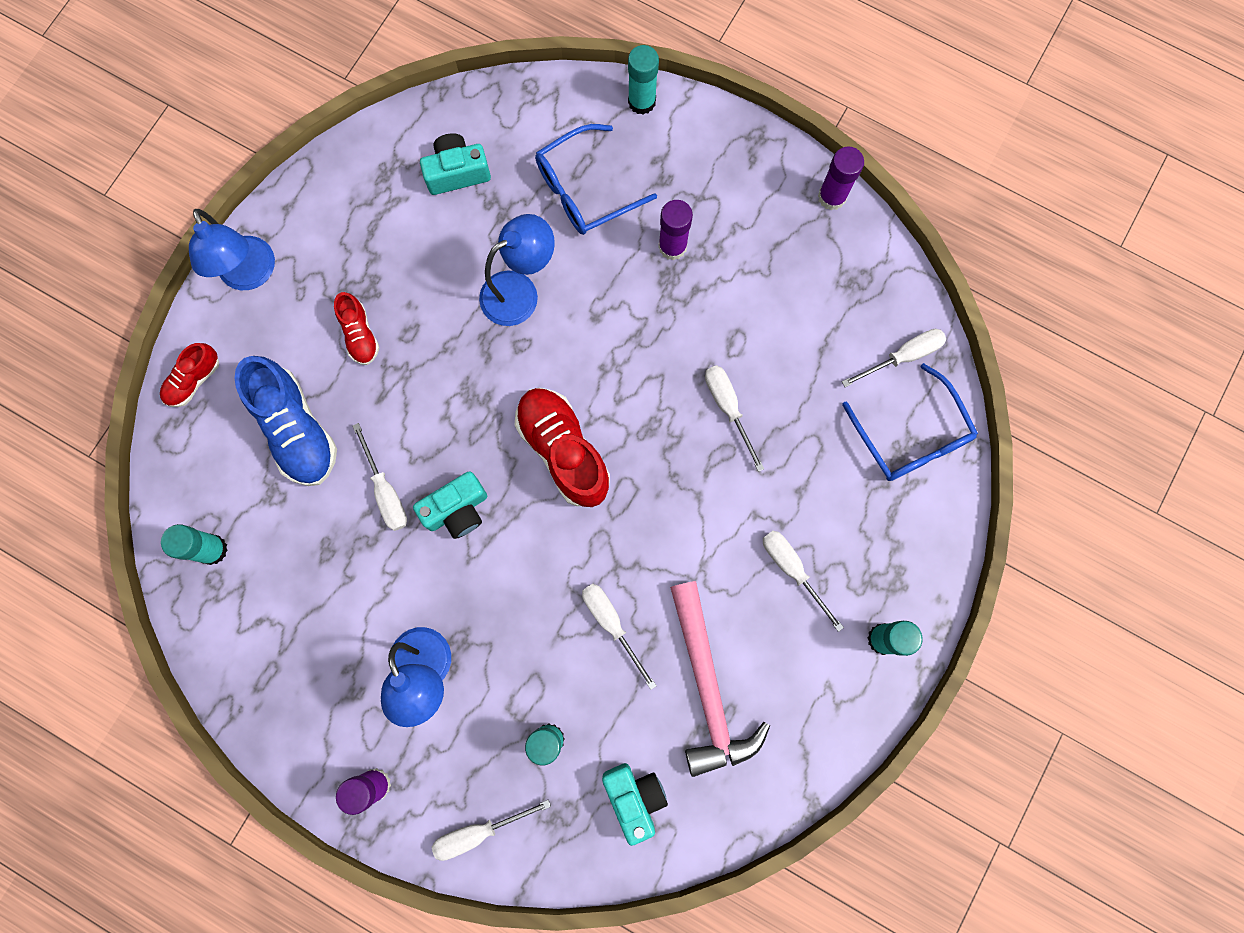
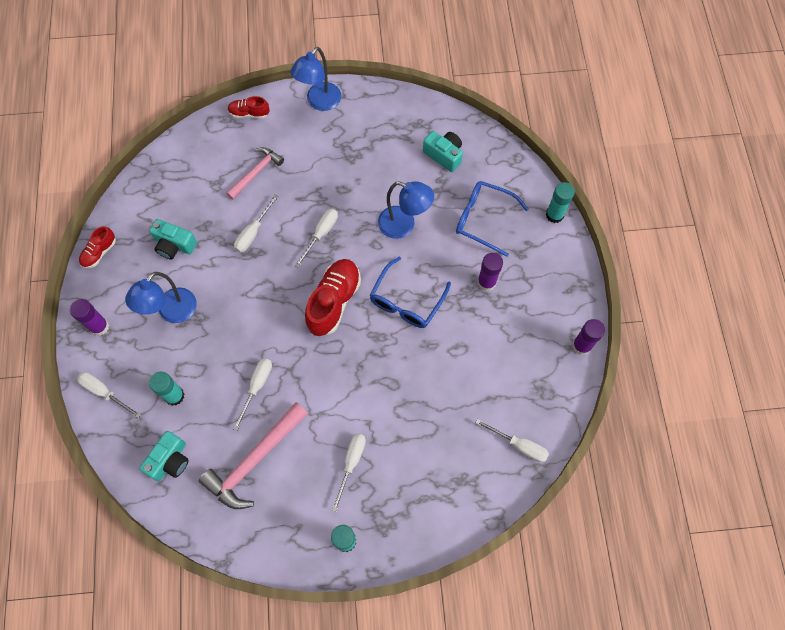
camera: 55 degrees right, 10 degrees down
(212, 549) = (171, 176): turquoise glue stick -> none
(296, 429) = (256, 172): blue shoe -> pink hammer
(360, 334) = (325, 168): red shoe -> red shoe (99, 252)
(457, 510) = (266, 271): turquoise camera -> turquoise camera (174, 245)
(728, 408) = (418, 369): white screwdriver -> white screwdriver (321, 234)
(911, 436) = (476, 480): blue glasses -> blue glasses (406, 301)

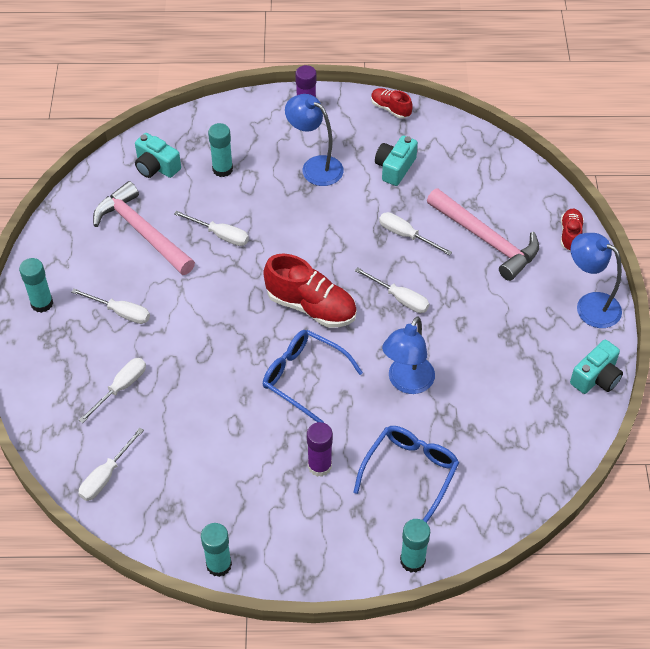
camera: 95 degrees right, 15 degrees down
(104, 392) = (235, 117): white screwdriver -> white screwdriver (121, 388)
(256, 172) = (486, 240): pink hammer -> pink hammer, size x1.61
(444, 155) = (510, 437): turquoise camera -> turquoise camera (596, 377)
(581, 346) = (219, 565): purple glue stick -> turquoise glue stick

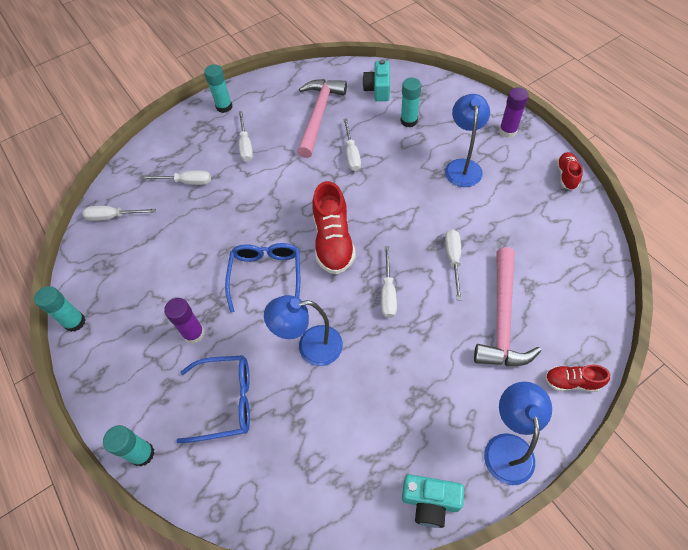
camera: 60 degrees right, 5 degrees up
(395, 168) = (512, 213): turquoise camera -> none
(570, 235) = (572, 382): red shoe -> red shoe turned 150 degrees counterclockwise

